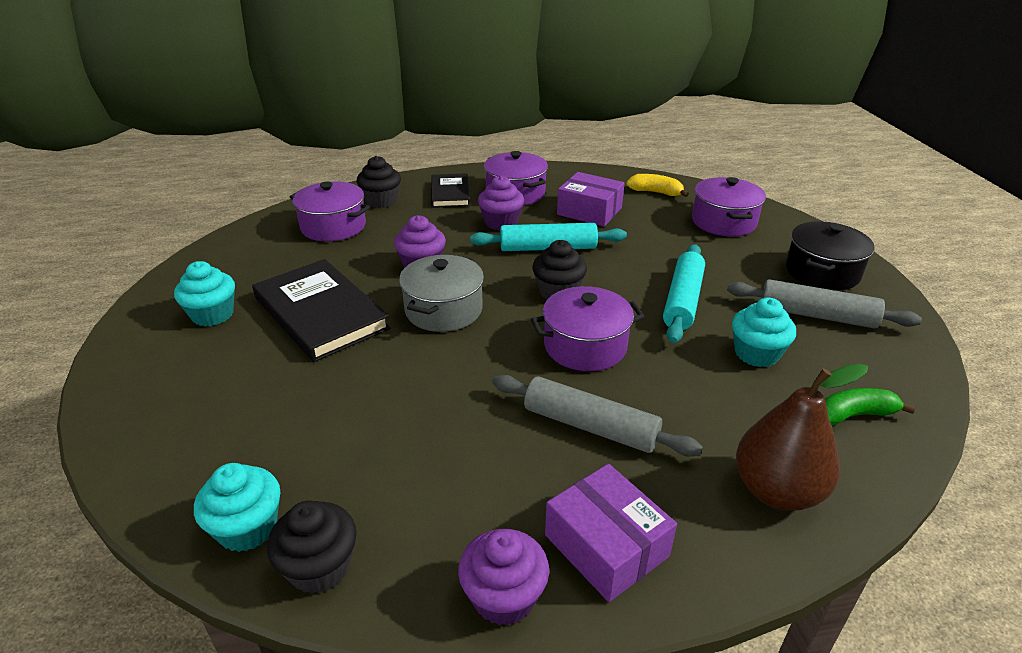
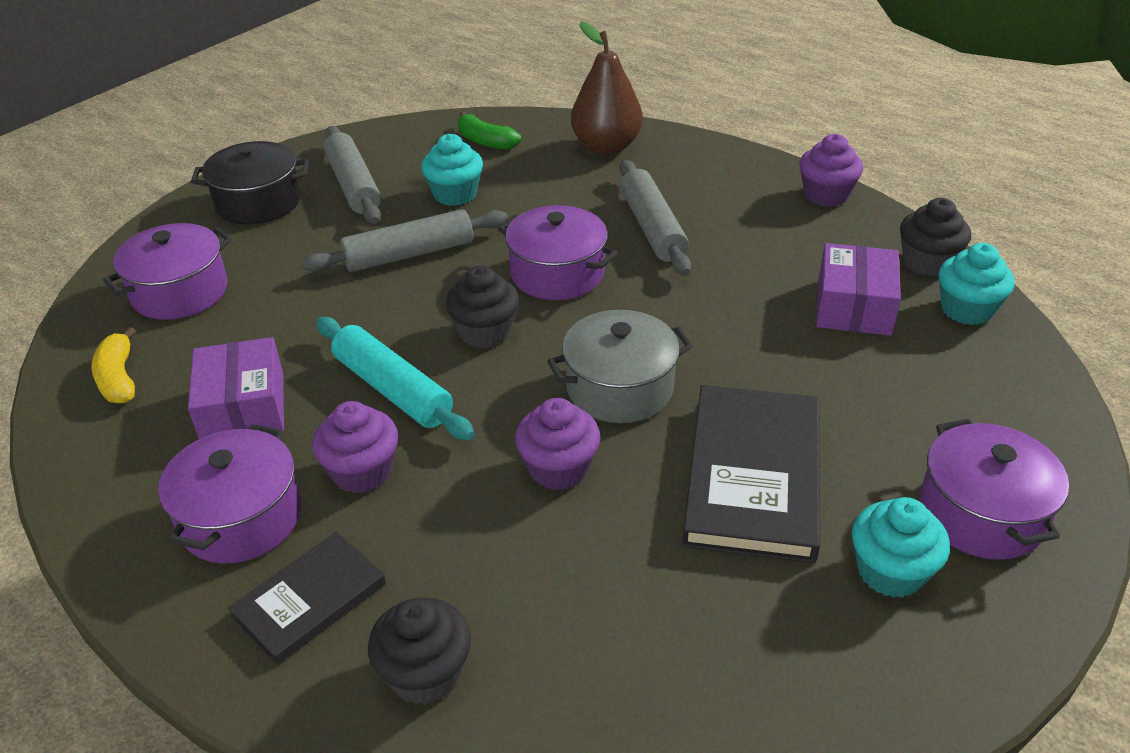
camera: 130 degrees left, 5 degrees up
(333, 226) = (573, 657): purple pot -> purple pot (981, 513)
(606, 545) = (740, 181): purple box -> purple box (854, 306)
(683, 301) = (409, 254): turquoise rolling pin -> grey rolling pin

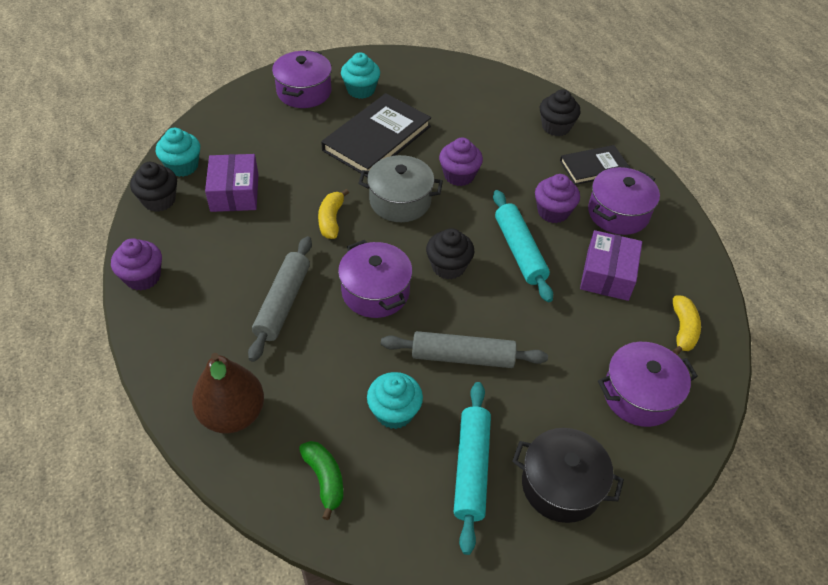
camera: 155 degrees left, 10 degrees up
(353, 185) = (471, 469): grey rolling pin -> turquoise rolling pin
(690, 325) = (331, 220): none -> yellow banana
(854, 306) = (234, 193): purple box -> purple box turned 45 degrees counterclockwise

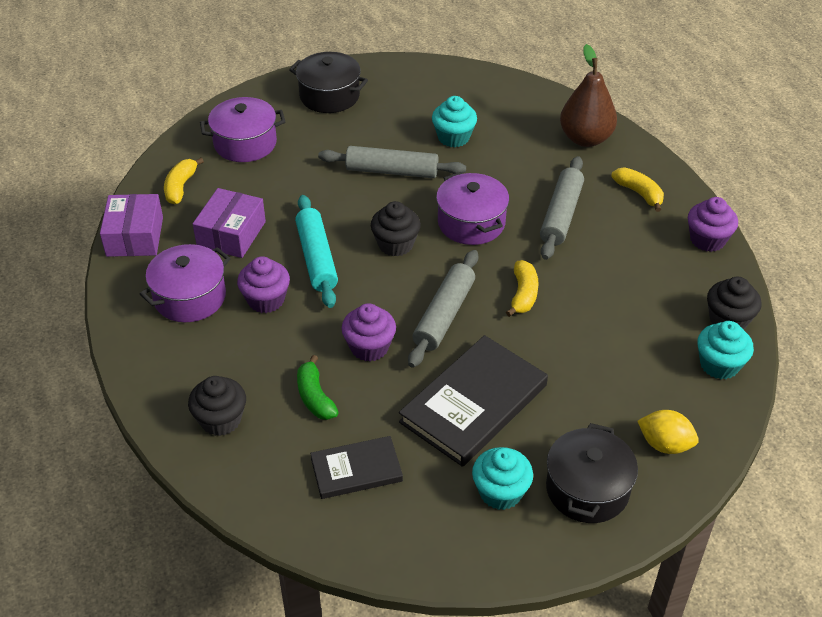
camera: 175 degrees left, 5 degrees down
(193, 333) = (639, 193): none -> yellow banana
(234, 193) = (643, 328): purple box -> purple box (135, 236)
(244, 115) = (665, 444): none -> yellow lemon
(304, 92) = (587, 489): purple pot -> black pot
(325, 479) = (506, 103): green banana -> green banana (315, 397)
(400, 201) = (444, 315): grey pot -> grey rolling pin
(471, 469) = (395, 105): turquoise rolling pin -> none
(593, 167) = (193, 357): black book -> black book (356, 470)

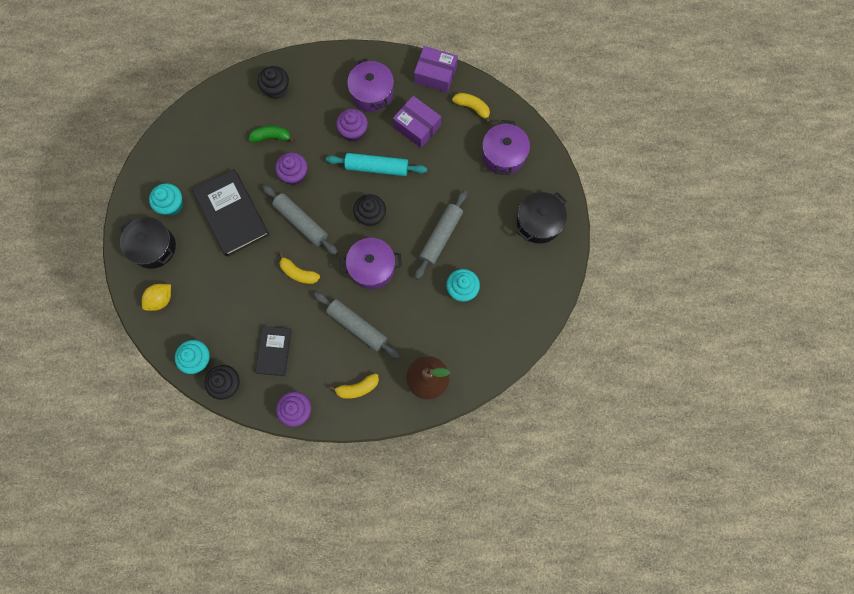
camera: 110 degrees right, 30 degrees up
(356, 470) = (216, 143): black book -> black book (274, 351)

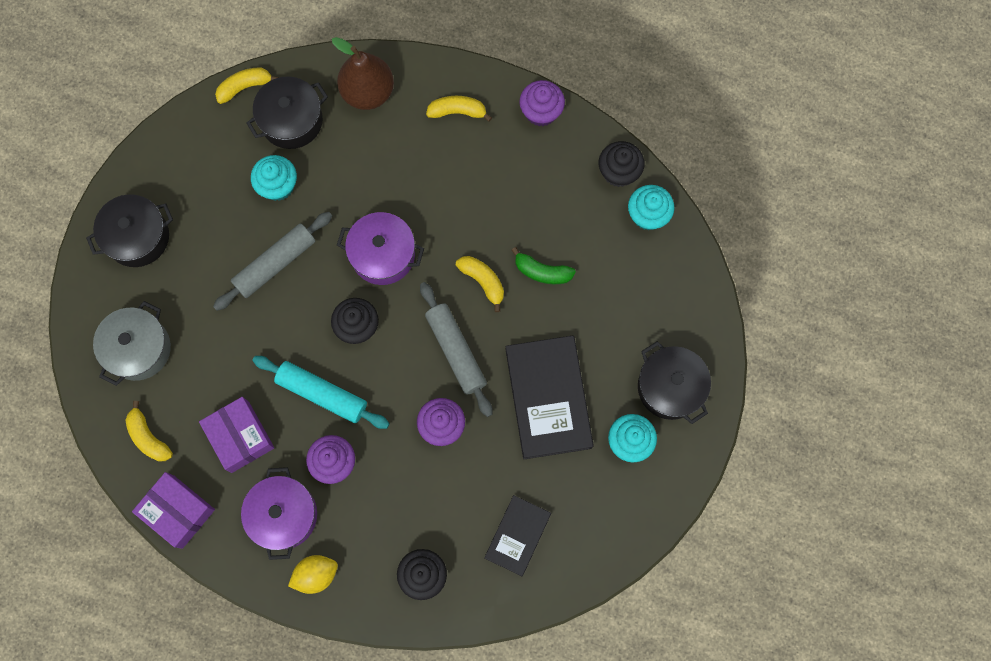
camera: 160 degrees left, 0 degrees up
(161, 300) = (677, 309): yellow lemon -> yellow lemon (316, 574)
(271, 137) = (456, 497): green banana -> green banana (542, 272)
(274, 351) = (547, 192): black book -> black book (517, 535)
(357, 327) = (431, 185): grey rolling pin -> none
(472, 339) = (292, 121): none -> black pot
(503, 155) = (138, 349): purple pot -> grey pot
(516, 352) = (245, 87): none -> yellow banana

